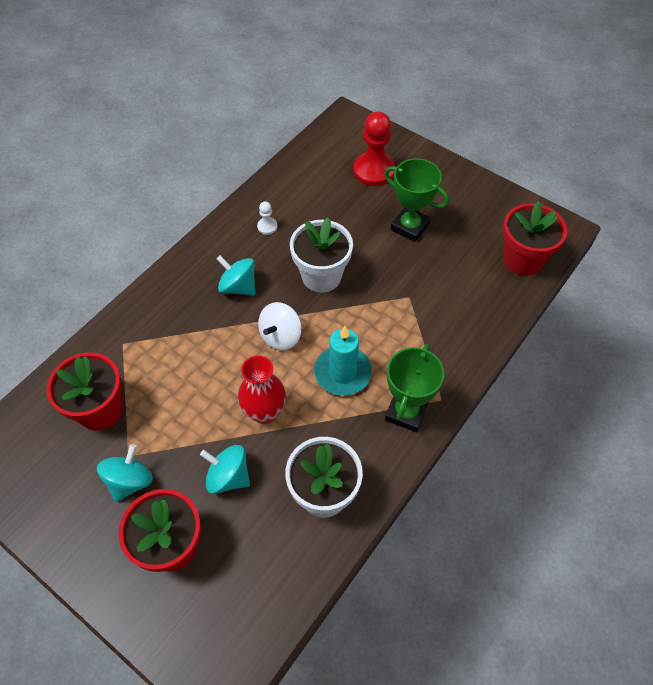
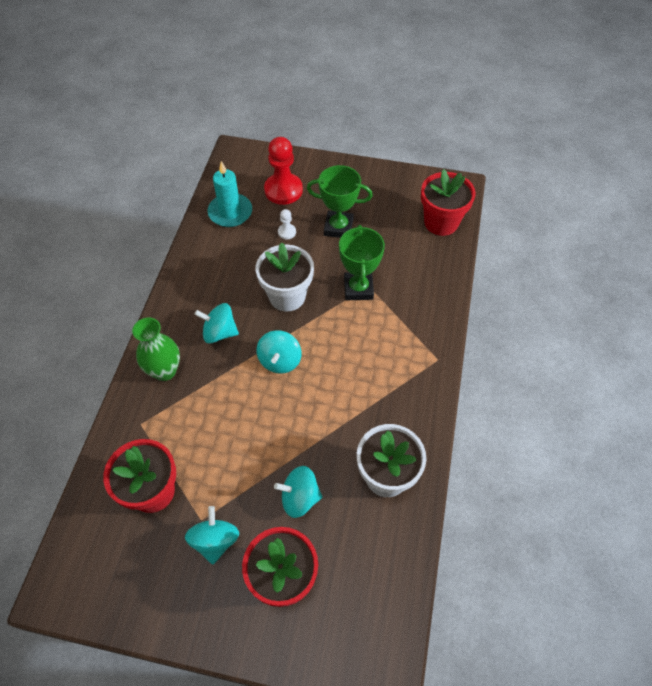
camera: 25 degrees left, 0 degrees up
(169, 303) = (165, 371): none -> green vase
(264, 412) = (301, 430): red vase -> none
(267, 226) = (217, 271): white pawn -> white pawn (287, 232)
(281, 336) = (280, 360): white spinning top -> turquoise spinning top
(342, 372) = (348, 370): turquoise candle -> turquoise candle (230, 212)
(406, 412) = (416, 381): green trophy -> green trophy (358, 289)

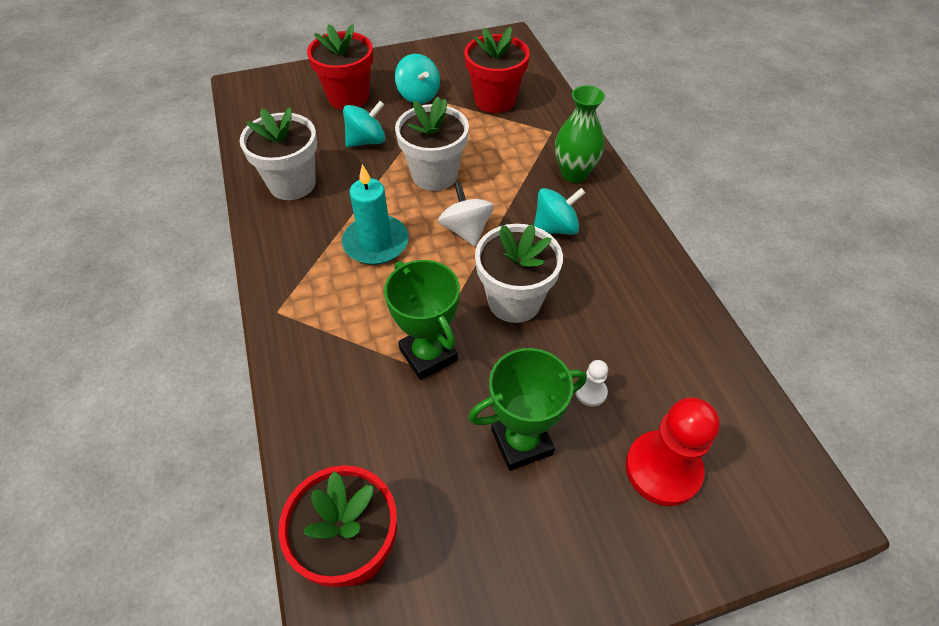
camera: 150 degrees right, 5 degrees down
(230, 212) = (698, 382): turquoise candle -> turquoise candle (376, 243)
(268, 425) = (434, 175): none -> white flower pot
(280, 360) = (466, 230): turquoise spinning top -> white spinning top

